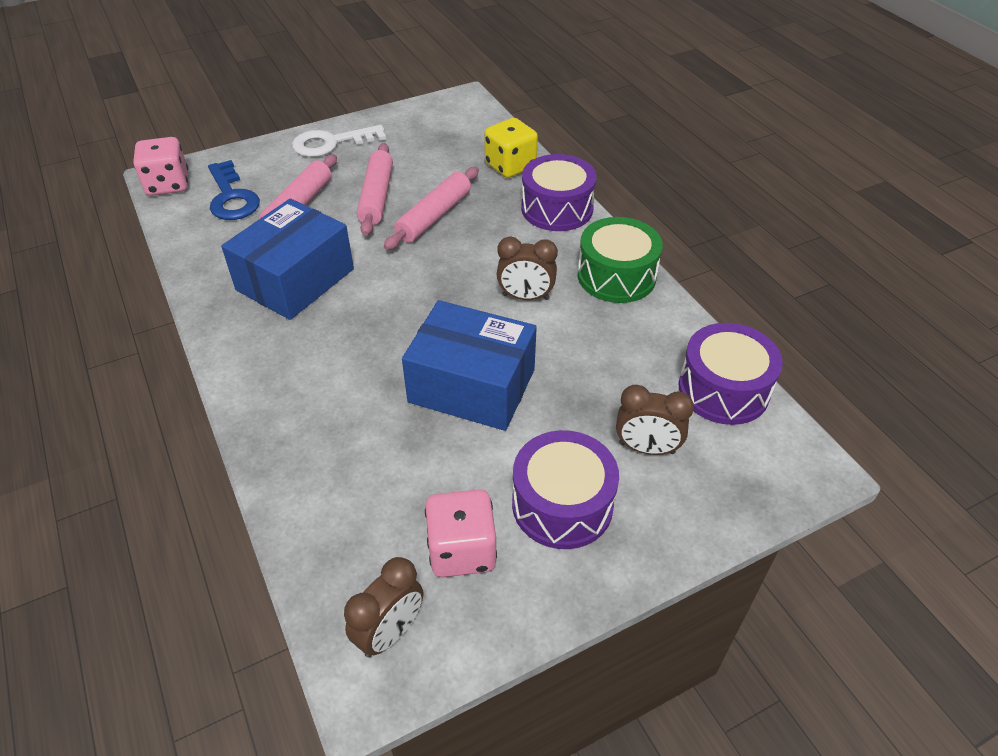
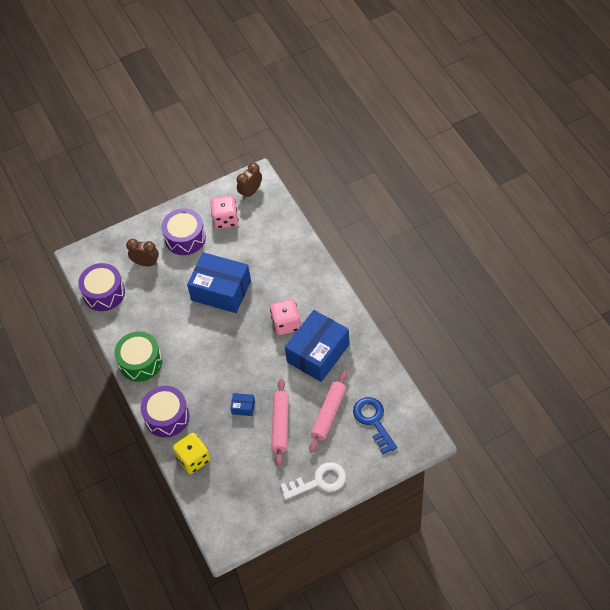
camera: 175 degrees left, 10 degrees up
(168, 185) = (419, 432): pink dice -> pink dice (286, 324)
(434, 216) = (243, 407): pink rolling pin -> blue box
(525, 297) = (192, 345): brown clock -> none

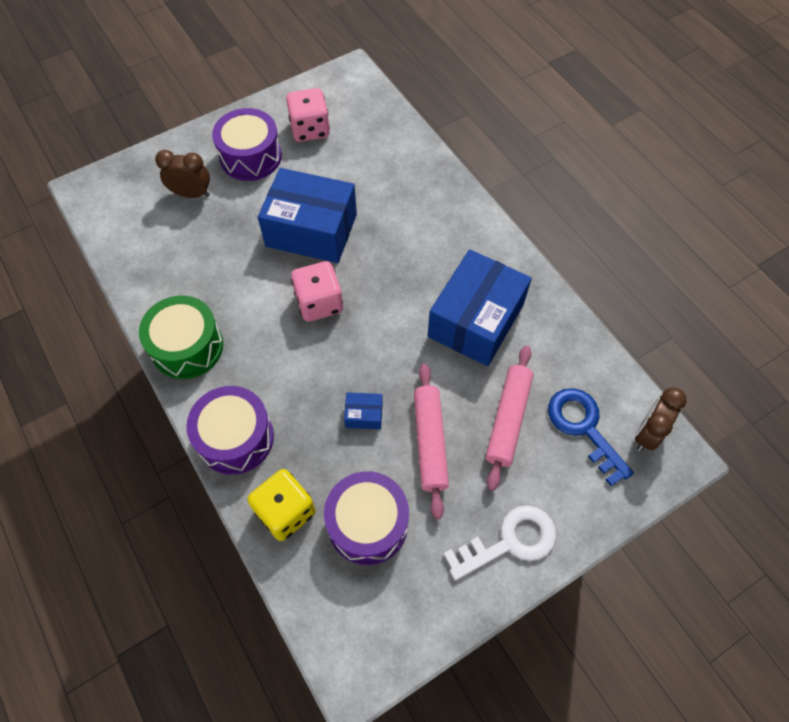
camera: 10 degrees left, 5 degrees up
(104, 293) = (126, 240): purple drum -> purple drum (368, 524)
(250, 192) = (344, 92): brown clock -> brown clock (647, 433)
(286, 324) = (419, 276): pink dice -> pink dice (319, 303)

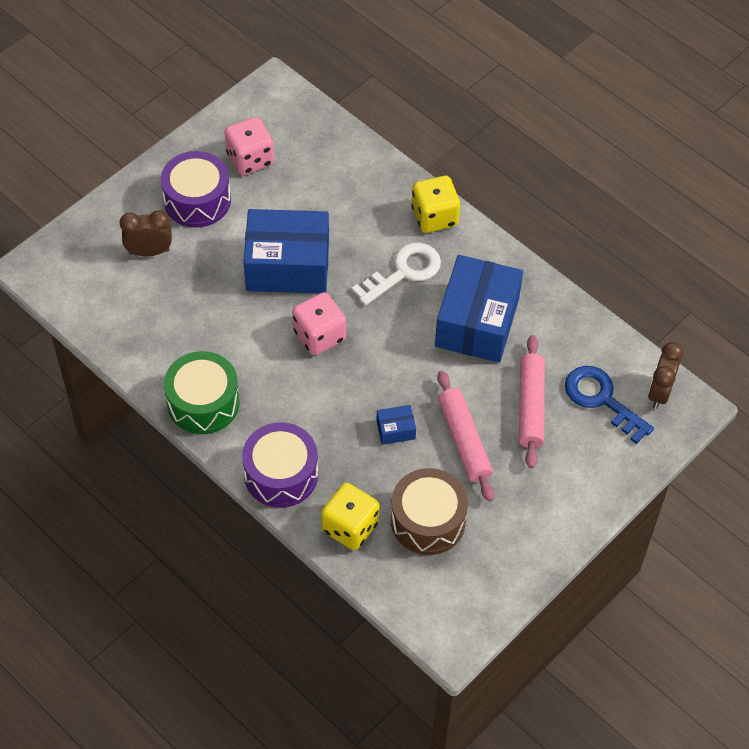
camera: 15 degrees left, 5 degrees down
(368, 524) = (428, 521): purple drum -> brown drum
(462, 211) = (434, 217): none -> yellow dice
(510, 541) = (558, 508): white key -> white key (404, 272)

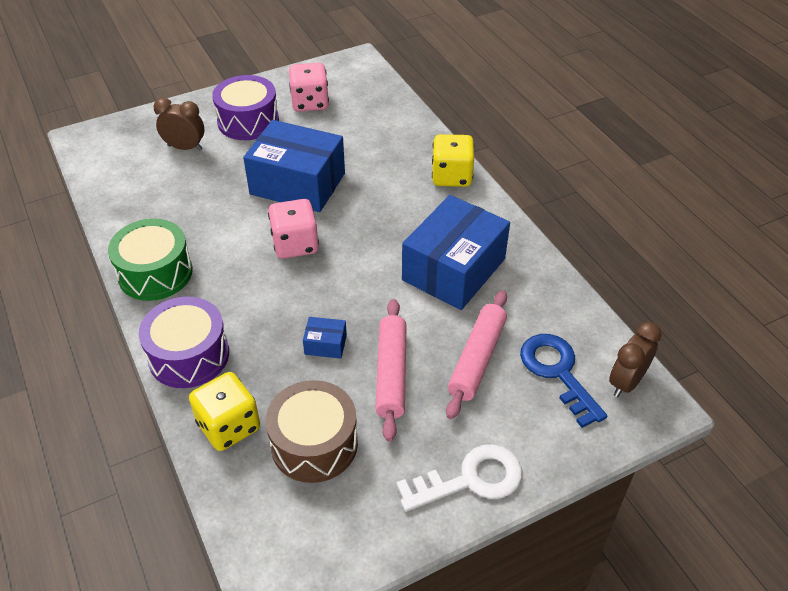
camera: 20 degrees right, 10 degrees down
(404, 272) = (402, 212): white key -> white key (471, 479)

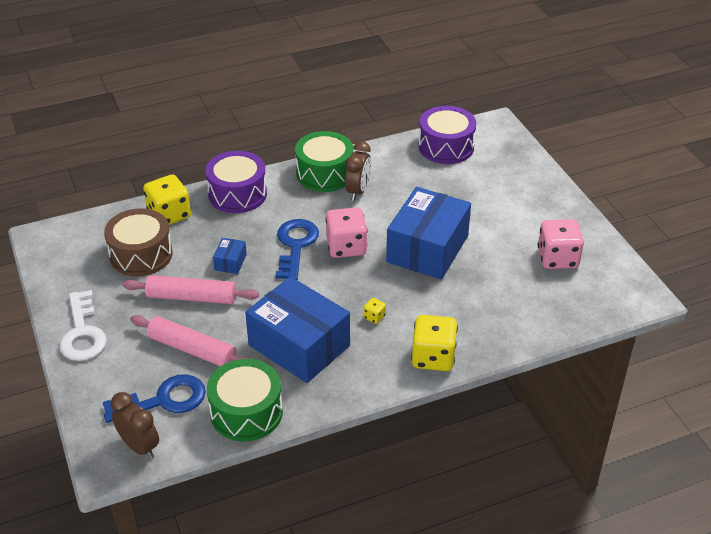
camera: 95 degrees right, 5 degrees down
(185, 147) = (482, 180): brown clock -> brown clock (358, 191)
(248, 121) = (523, 217): purple drum -> purple drum (446, 147)
(293, 287) = (295, 245): none -> blue key
(404, 217) = (374, 317): none -> yellow dice
(554, 300) = (246, 412): none -> green drum

